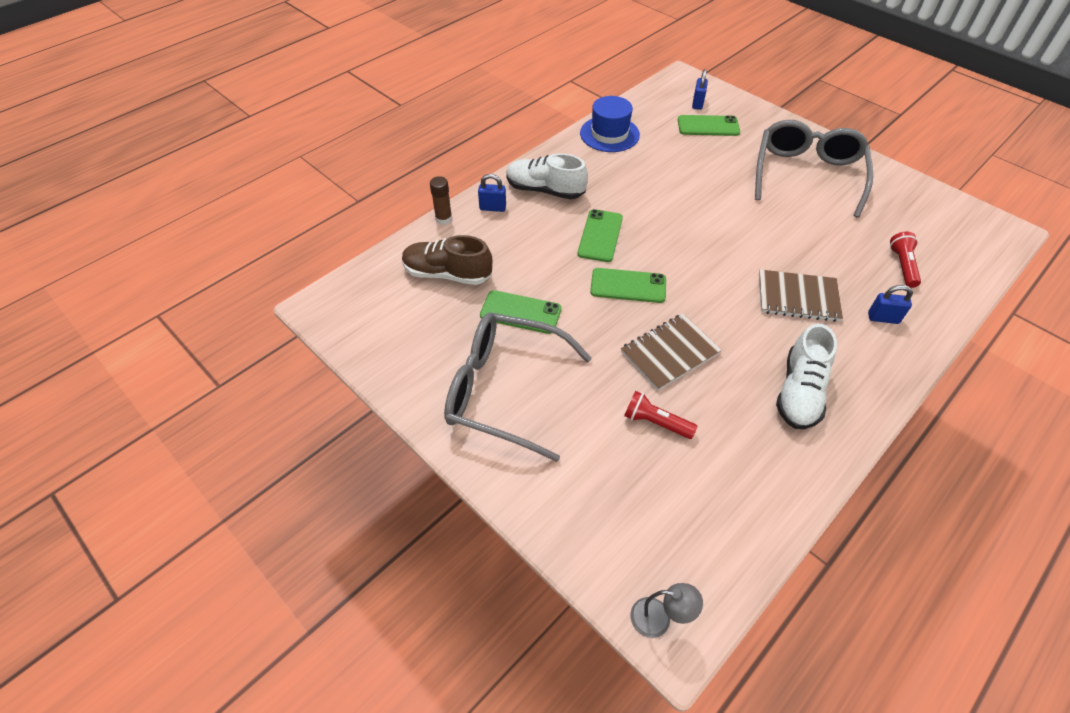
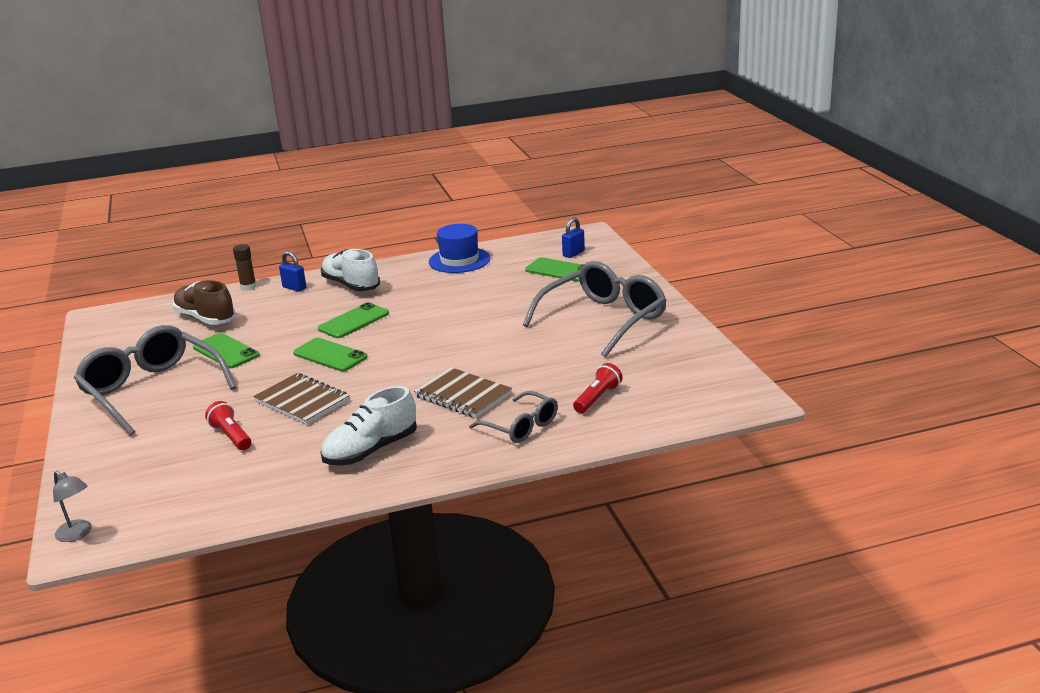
camera: 30 degrees right, 25 degrees down
(669, 353) = (302, 401): brown notebook -> brown notebook turned 45 degrees clockwise
(883, 318) = (520, 426): blue padlock -> grey glasses

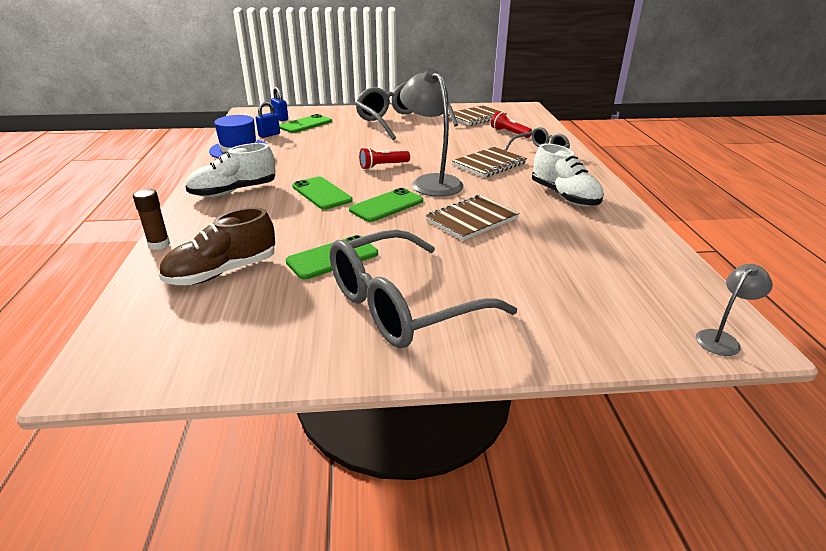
camera: 80 degrees left, 5 degrees up
(231, 436) = (528, 253): red flashlight -> red flashlight (383, 166)
(294, 288) = (201, 218): blue padlock -> blue padlock (269, 135)
(396, 368) = (431, 182): none -> grey lamp
(660, 366) = (476, 117): none -> brown notebook

